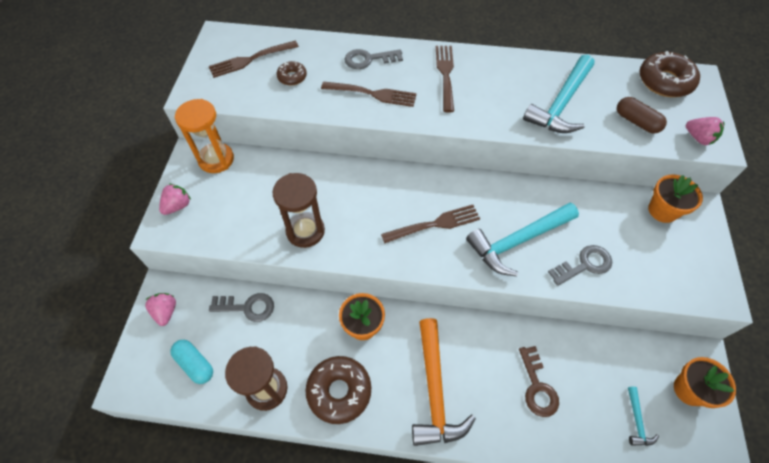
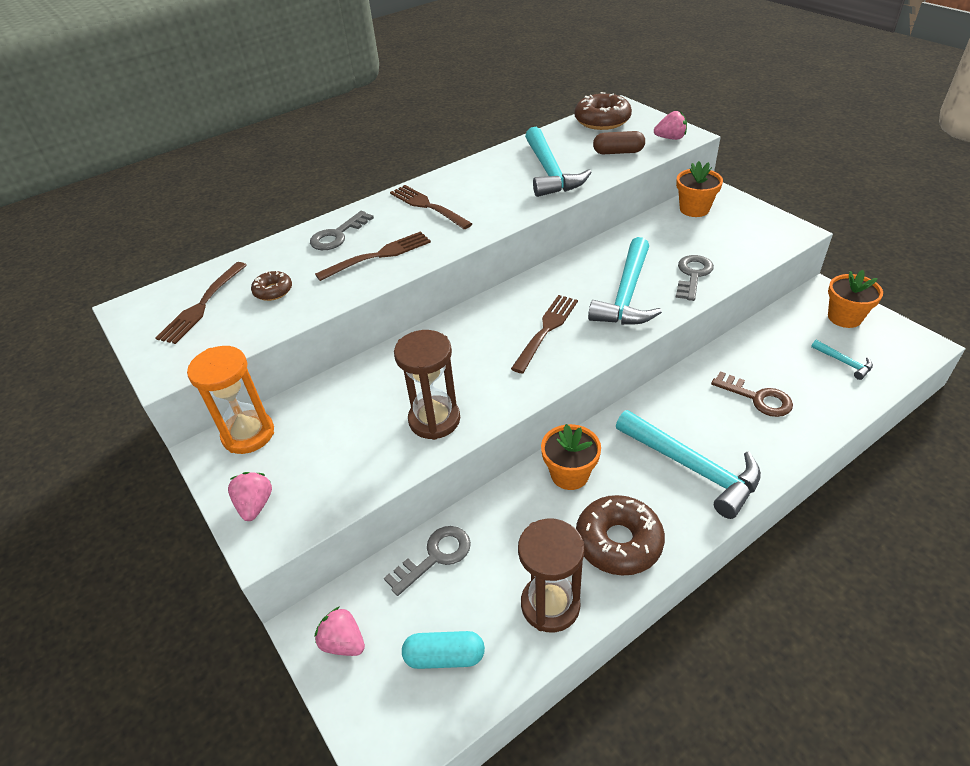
camera: 40 degrees left, 15 degrees down
(434, 390) = (692, 468): orange hammer -> turquoise hammer

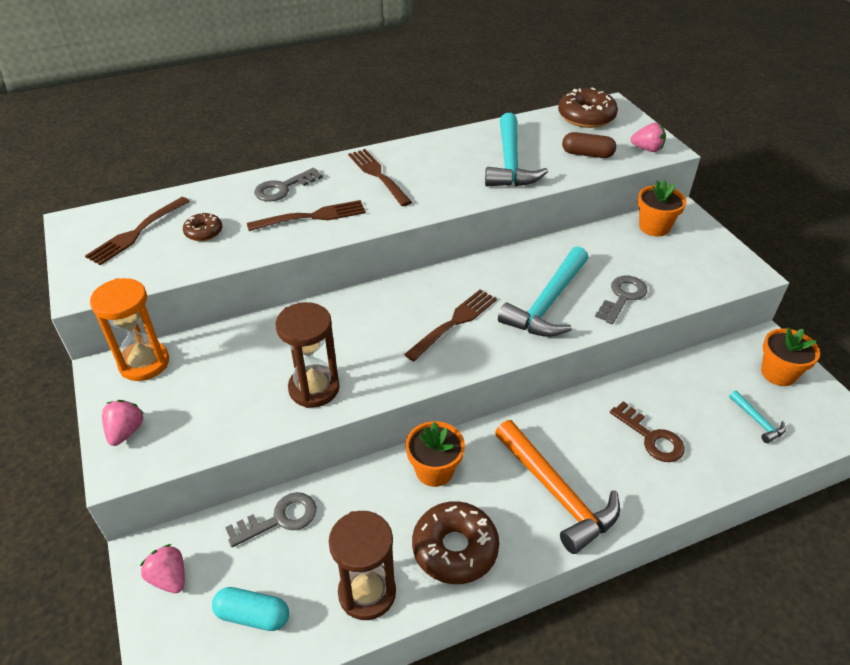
camera: 10 degrees right, 0 degrees up
(692, 468) = (556, 493): turquoise hammer -> orange hammer

